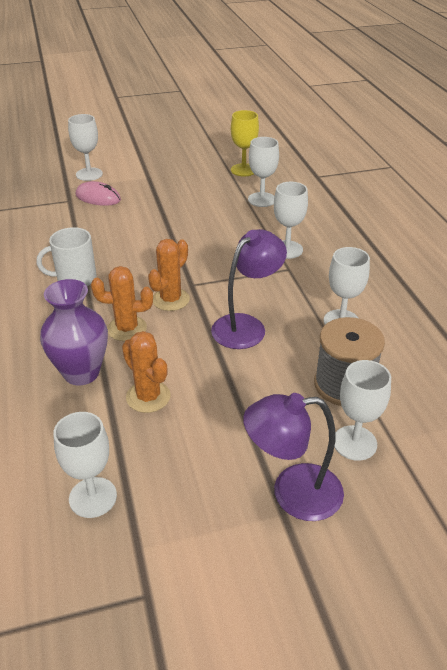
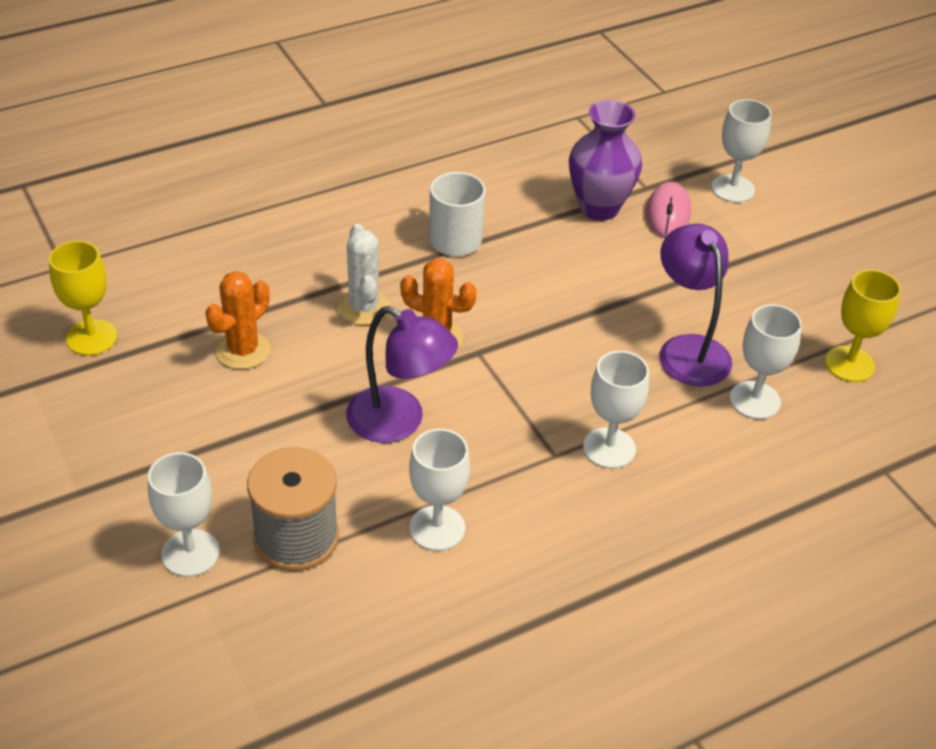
camera: 75 degrees right, 5 degrees up
(81, 373) = (274, 287): purple vase -> purple vase (599, 208)
(93, 497) = (91, 337): white goblet -> yellow goblet
(127, 328) = (364, 307): orange cactus -> white cactus
(292, 493) = (106, 498): purple lamp -> purple lamp (688, 349)

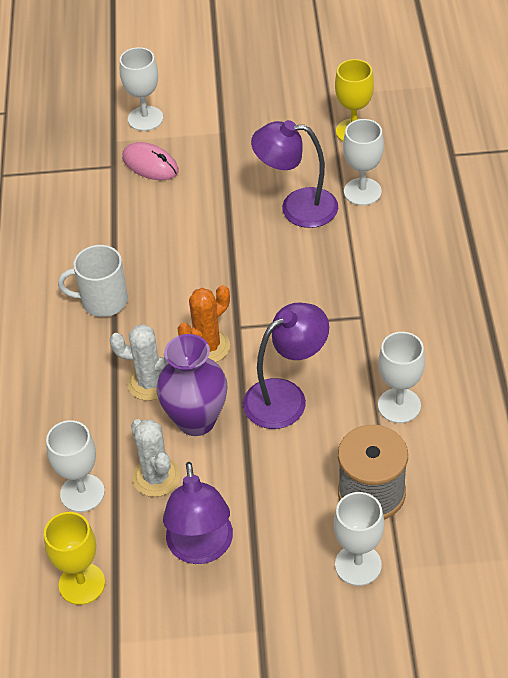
camera: 60 degrees left, 5 degrees up
(165, 413) = (201, 549): none -> purple lamp
(243, 350) = (156, 477): orange cactus -> white cactus
(599, 208) = (119, 201): purple vase -> purple vase (196, 420)
(609, 448) = (369, 284): white goblet -> white goblet (82, 493)

